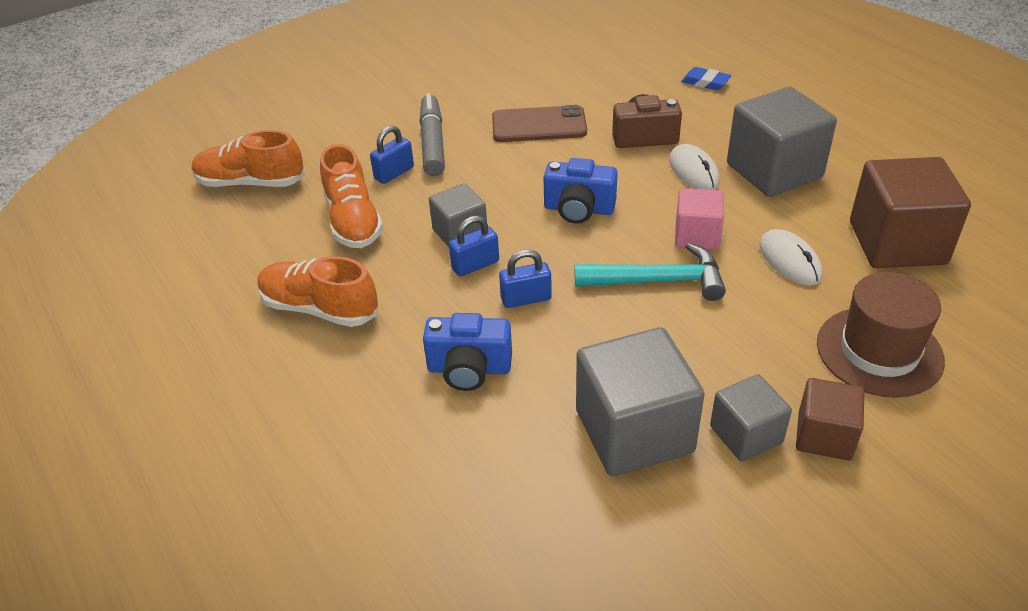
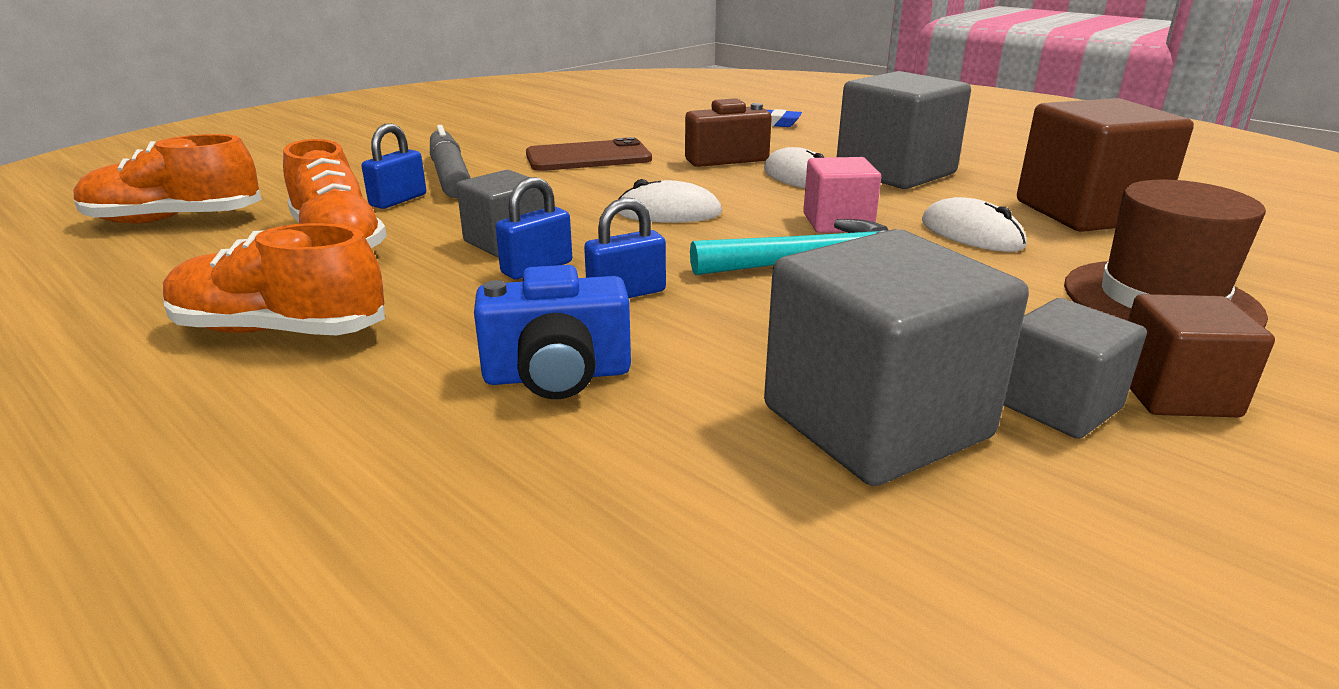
camera: 15 degrees left, 15 degrees down
(579, 209) = (668, 213): blue camera -> white mouse

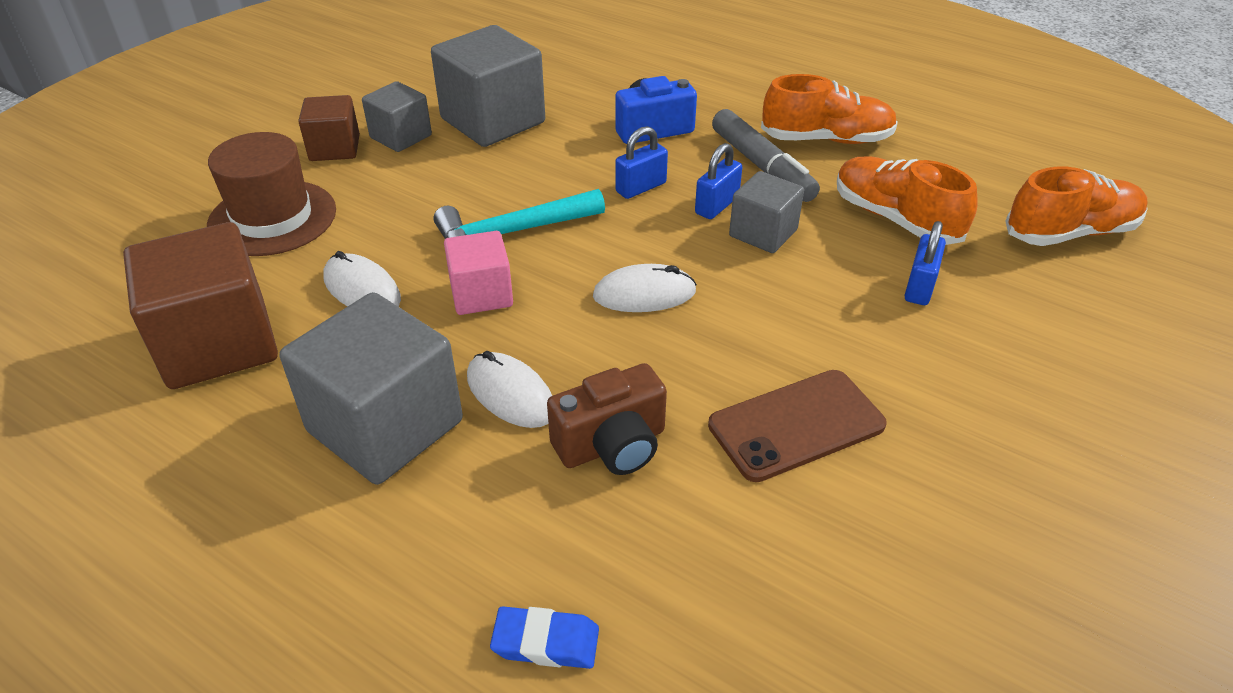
camera: 170 degrees right, 15 degrees up
(450, 175) = (922, 347): grey marker -> grey marker (762, 166)

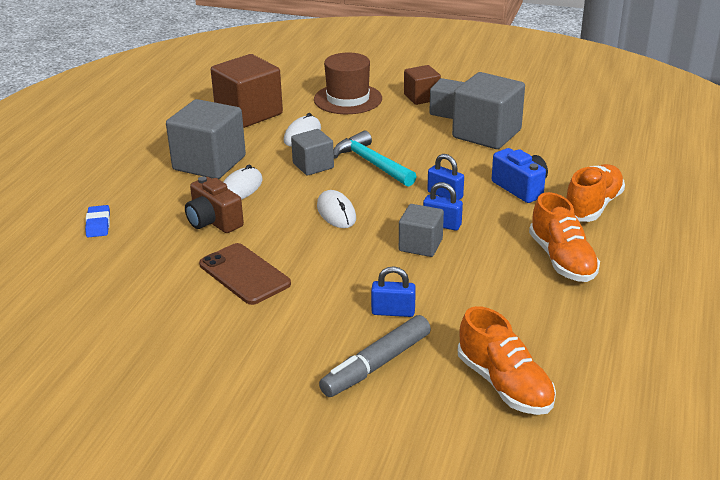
camera: 75 degrees right, 10 degrees down
(481, 294) = (313, 166): pink cube -> grey cube
(762, 166) = (503, 236): grey marker -> grey marker (376, 365)
(895, 219) = (471, 298): orange shoe -> orange shoe (593, 206)

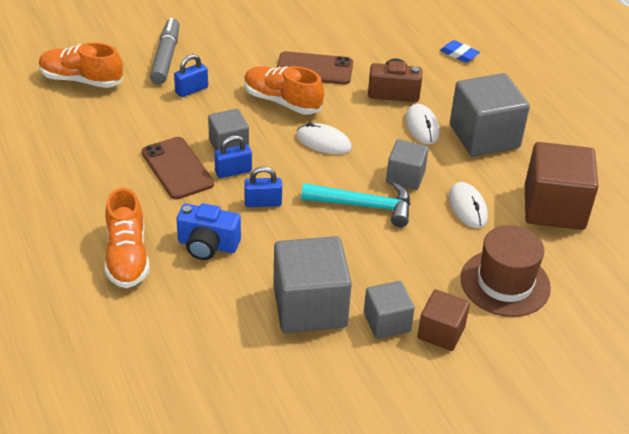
camera: 135 degrees right, 10 degrees up
(488, 247) = (177, 168): none -> brown phone
(562, 260) = (112, 184): orange shoe -> orange shoe (282, 101)

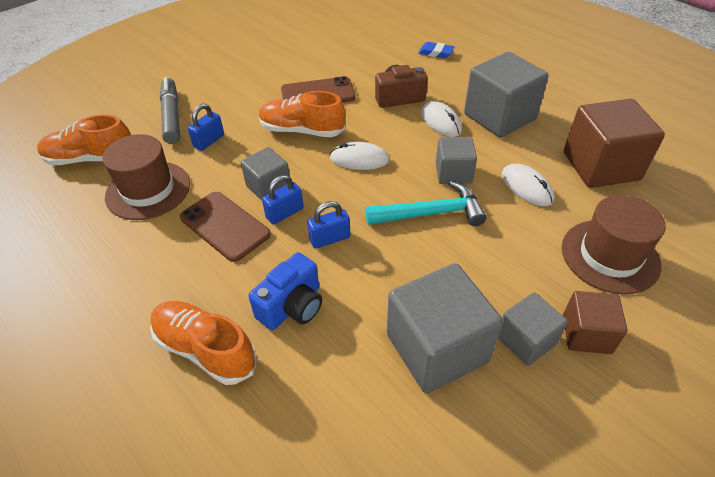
camera: 15 degrees left, 5 degrees up
(122, 121) = (148, 190): none -> brown hat
(127, 256) = (205, 349): orange shoe -> orange shoe turned 150 degrees clockwise
(207, 245) = (292, 306): blue camera -> blue camera turned 45 degrees counterclockwise

